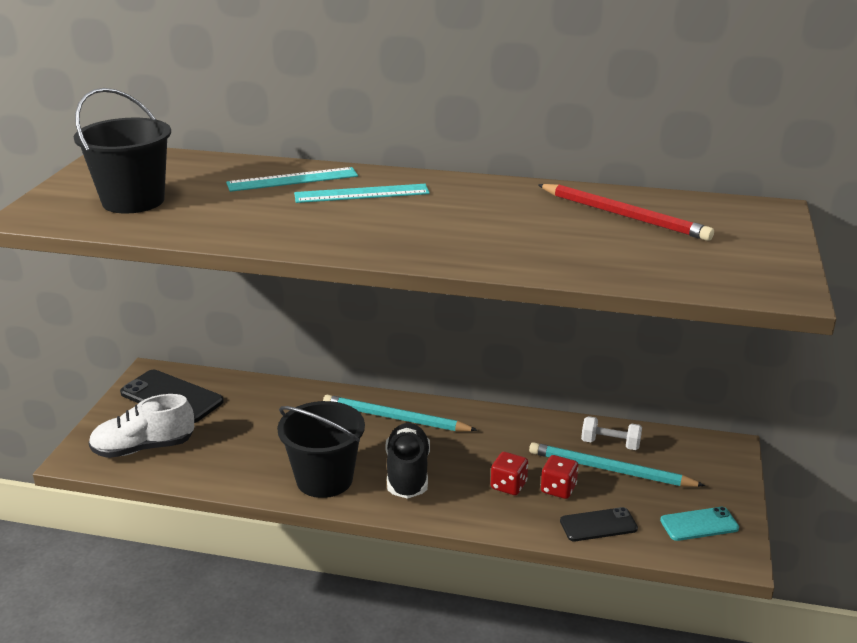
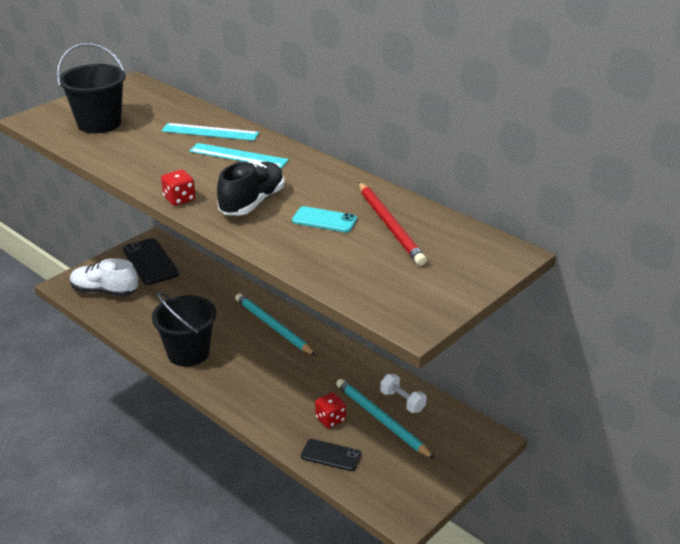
camera: 30 degrees right, 5 degrees up
(407, 474) = (242, 369): black shoe -> black shoe (252, 202)
(508, 485) = (299, 403): red dice -> red dice (179, 199)
(699, 524) = (402, 485): turquoise phone -> turquoise phone (324, 220)

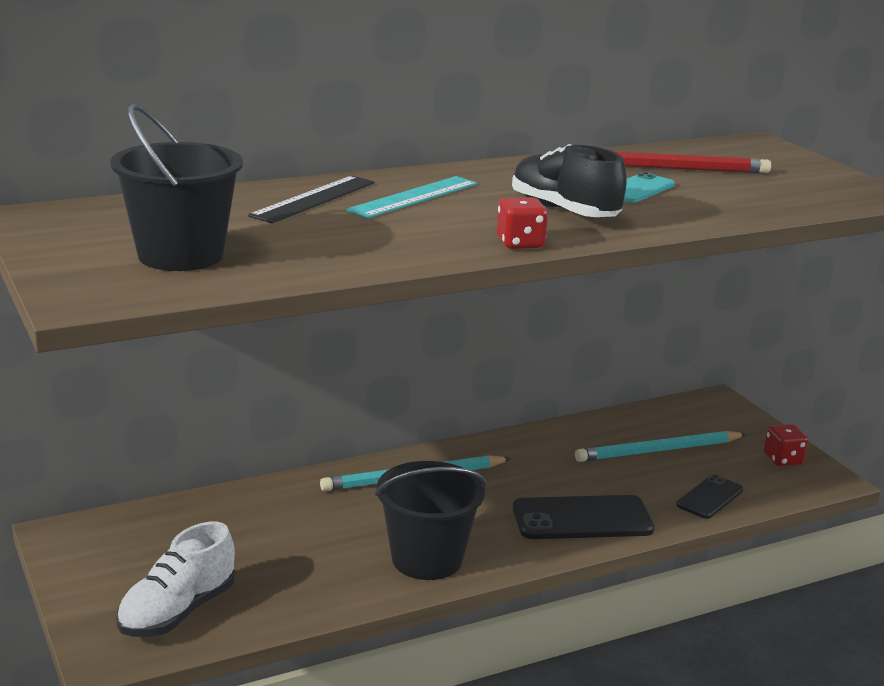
camera: 70 degrees left, 10 degrees down
(150, 262) = (130, 549): black phone -> black phone (582, 519)
(210, 132) = (313, 199): turquoise ruler -> black ruler
(330, 419) = (641, 482): red dice -> red dice (783, 459)
(402, 401) = (629, 430): white dumbbell -> none

